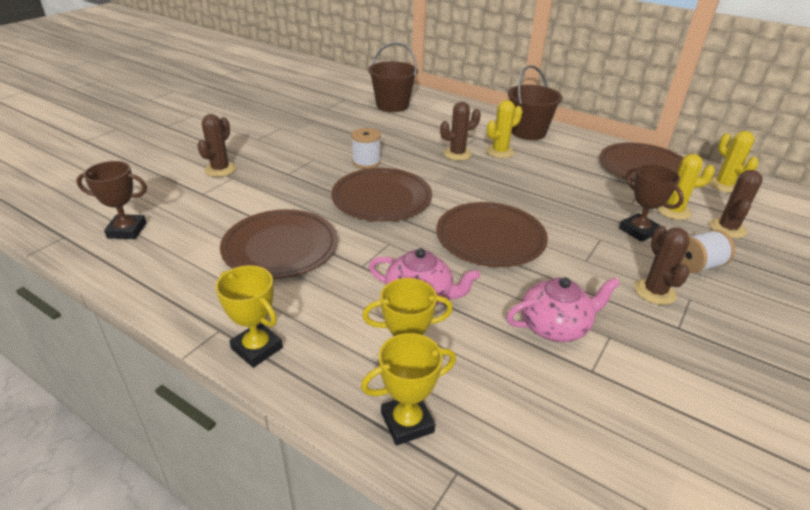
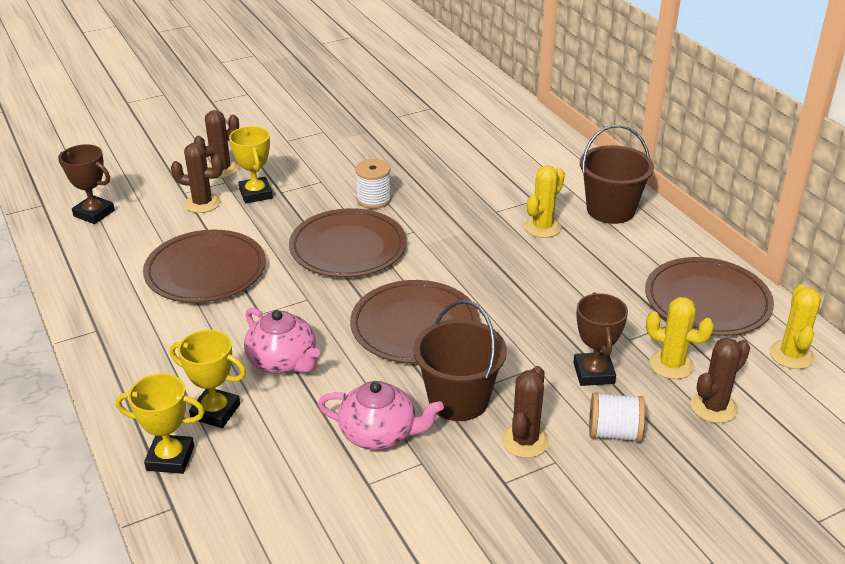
camera: 30 degrees right, 0 degrees up
(257, 348) = (111, 356): yellow trophy -> yellow trophy (256, 194)
(392, 105) = (478, 130): brown bucket -> brown bucket (458, 400)
(457, 154) = (487, 216): brown cactus -> brown cactus (202, 203)
(500, 152) = (542, 227): yellow cactus -> yellow cactus turned 45 degrees counterclockwise

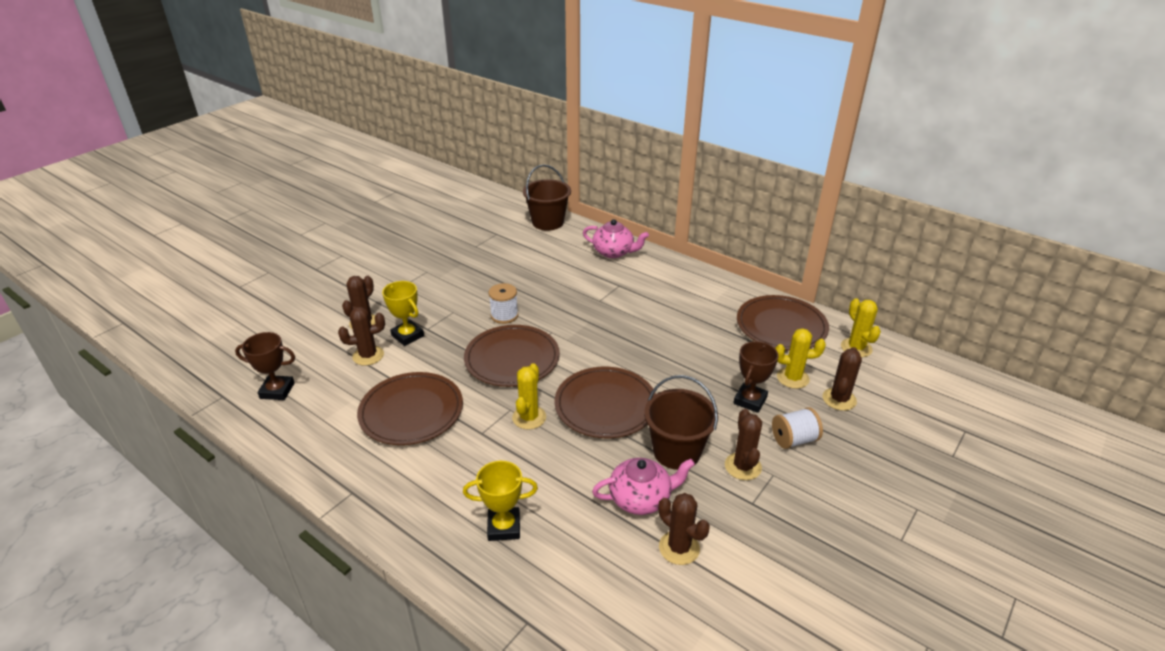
camera: 25 degrees left, 0 degrees up
(170, 458) = (495, 580): yellow trophy -> none
(283, 361) = (527, 466): pink teapot -> pink teapot (614, 252)
(382, 497) = (679, 548): none -> brown cactus
(542, 227) = (639, 304): yellow cactus -> yellow cactus (529, 417)
(593, 373) = (750, 400): brown trophy -> brown trophy turned 60 degrees clockwise
(610, 210) = (675, 279): brown bucket -> brown bucket (547, 222)

